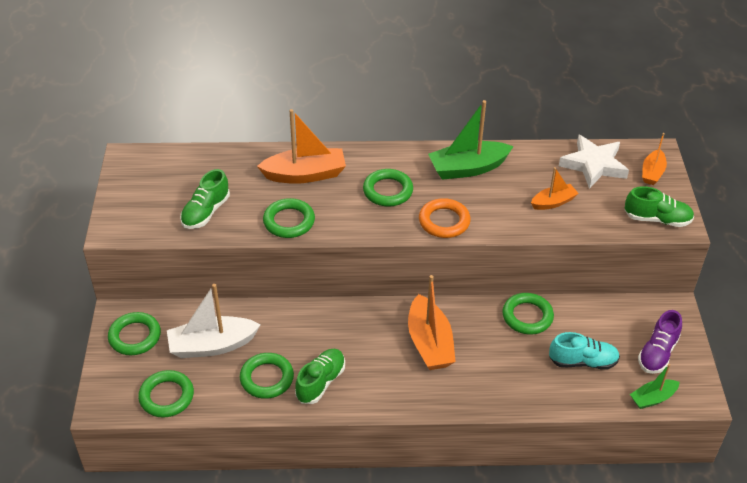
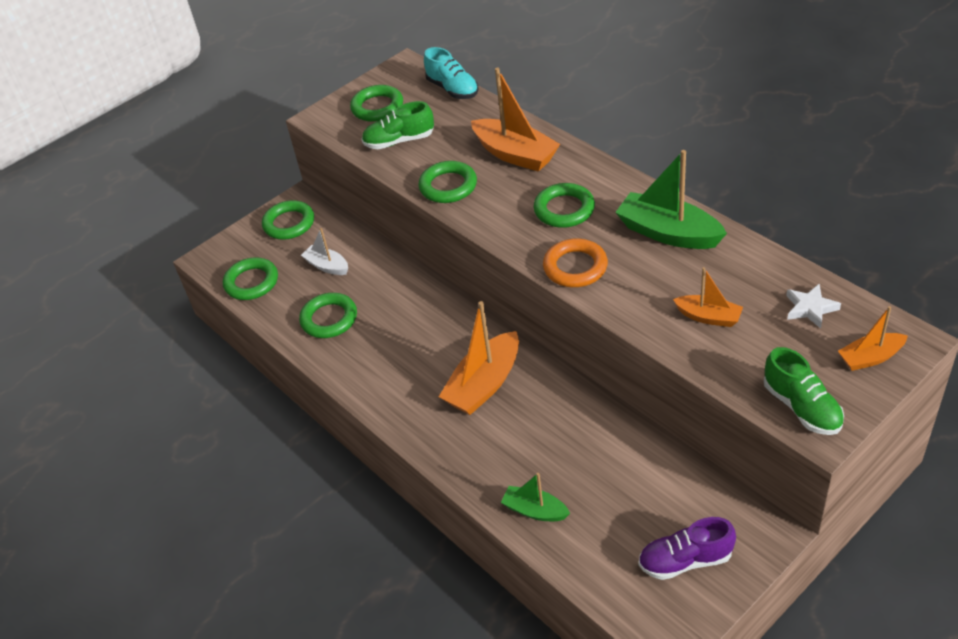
camera: 55 degrees right, 0 degrees up
(212, 345) = (327, 266): white boat -> white boat, size x0.57
(320, 382) = (360, 351): green shoe -> none
(527, 316) = (602, 426): green ring -> green ring (377, 107)
(583, 361) = (597, 507): turquoise shoe -> turquoise shoe (453, 89)
(594, 165) = (810, 308): white star -> white star, size x0.56
(652, 398) = (617, 596): green boat -> green boat (535, 510)

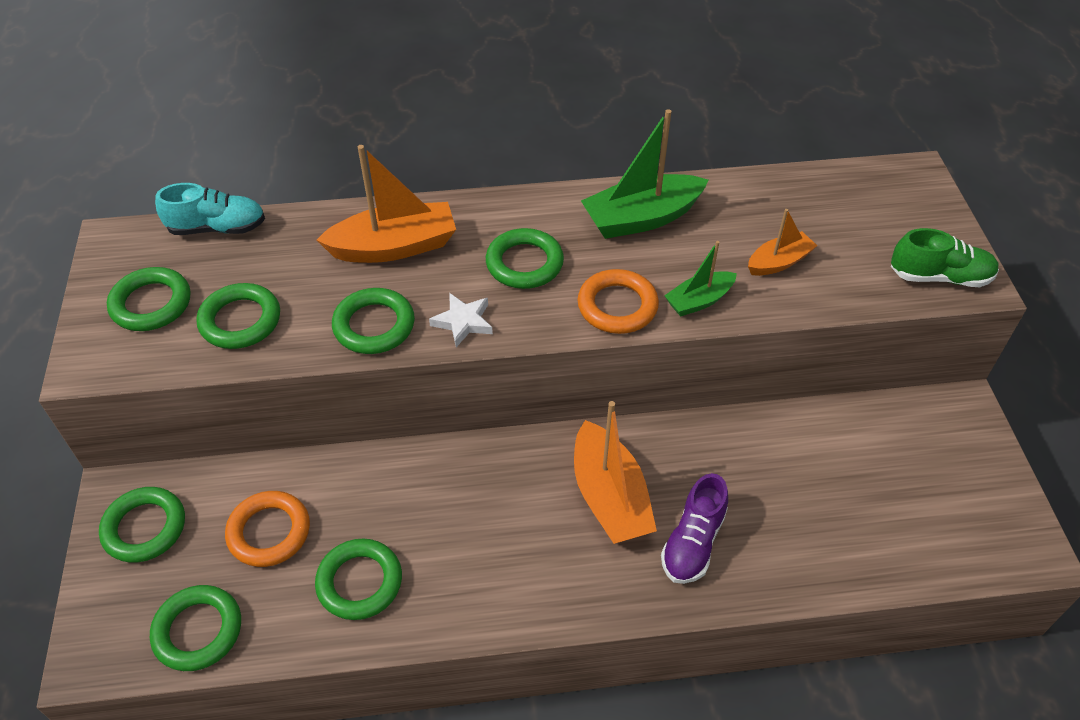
camera: 60 degrees left, 5 degrees up
(327, 266) = (269, 532): white boat -> orange ring
(399, 141) = (240, 320): green shoe -> green ring
(535, 510) = (813, 560): green boat -> green boat (699, 301)
(685, 560) = (956, 483): purple shoe -> purple shoe (693, 542)
(810, 308) = (828, 199): white star -> white star (463, 322)
(870, 358) = (916, 205): orange boat -> none

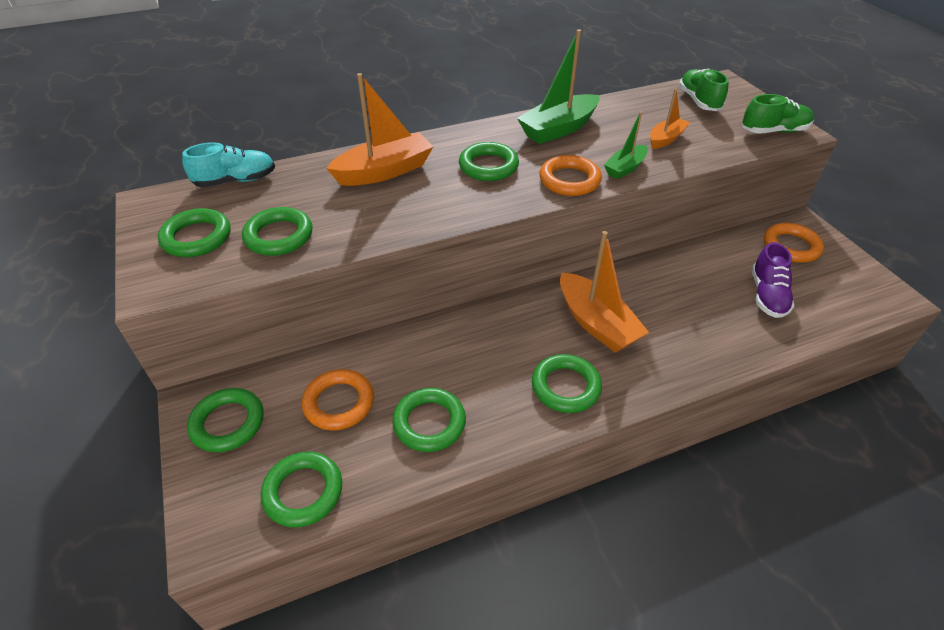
camera: 15 degrees left, 5 degrees down
(374, 325) = (391, 221): green ring -> green ring (565, 387)
(463, 322) = (460, 208): white star -> none
(693, 542) = (670, 340): purple shoe -> purple shoe (767, 295)
(860, 204) = (699, 101): none -> green shoe
(927, 440) = (791, 246): none -> orange ring

